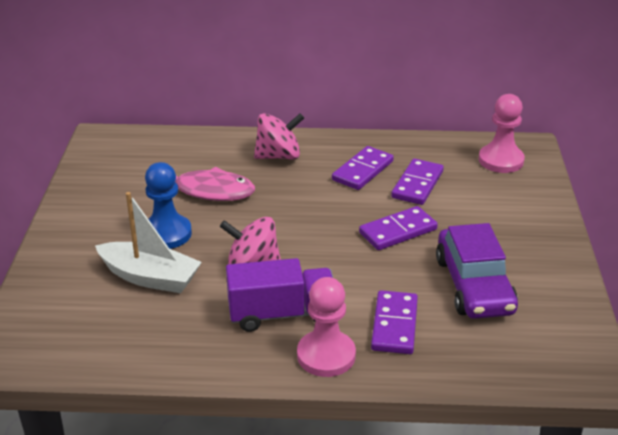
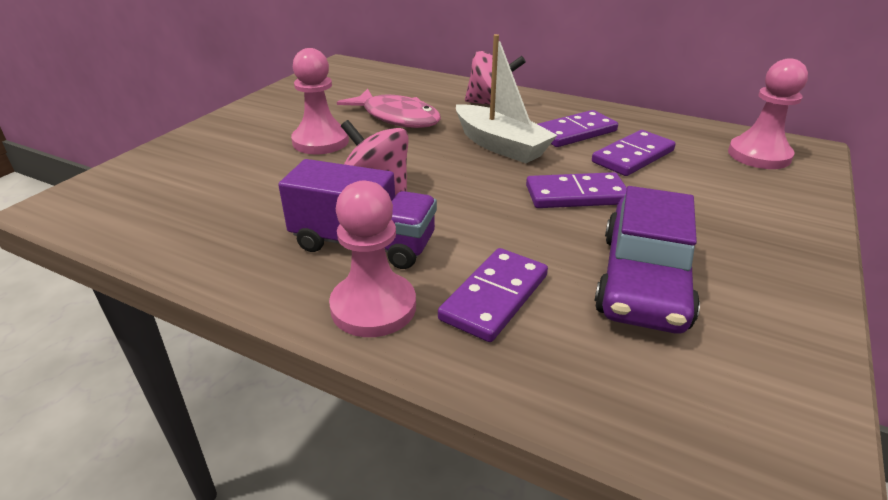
camera: 25 degrees right, 0 degrees up
(150, 277) = (265, 173): white boat -> white boat (500, 145)
(166, 234) = (320, 141): blue pawn -> pink pawn

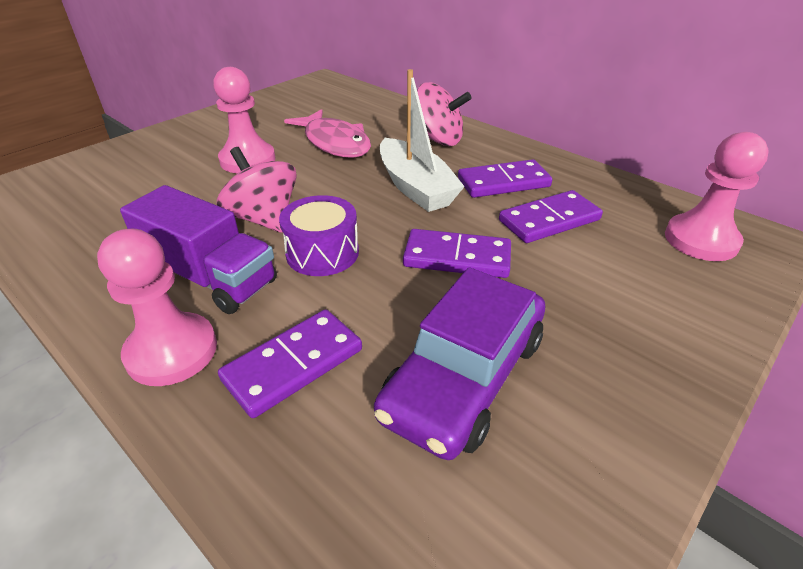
camera: 15 degrees right, 5 degrees up
(454, 208) = (322, 253): none -> purple drum

